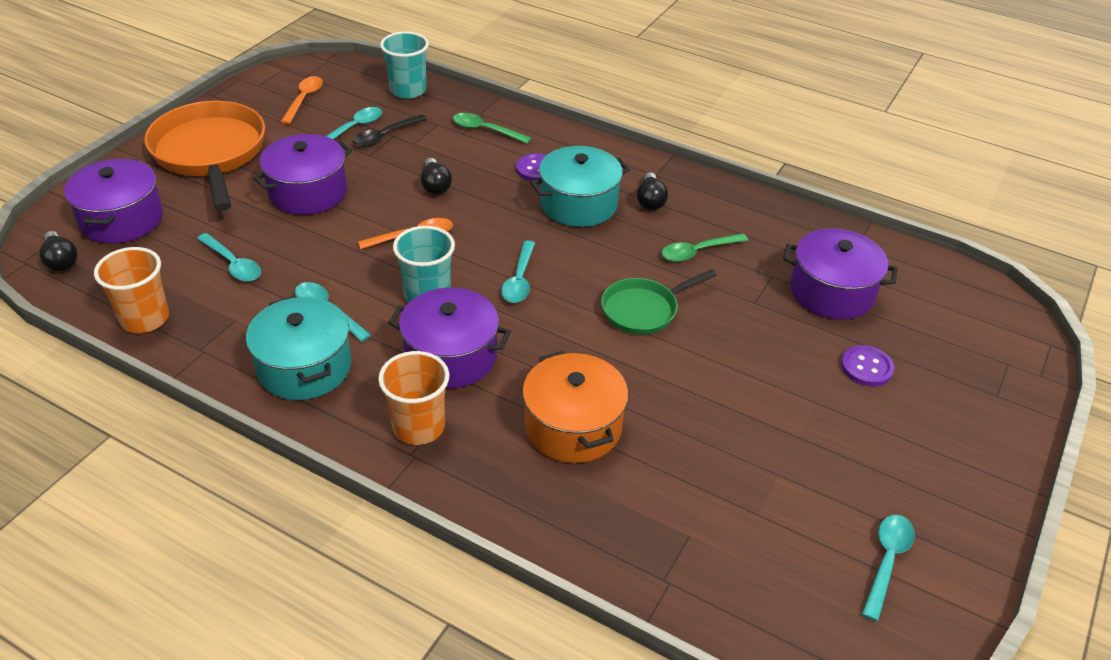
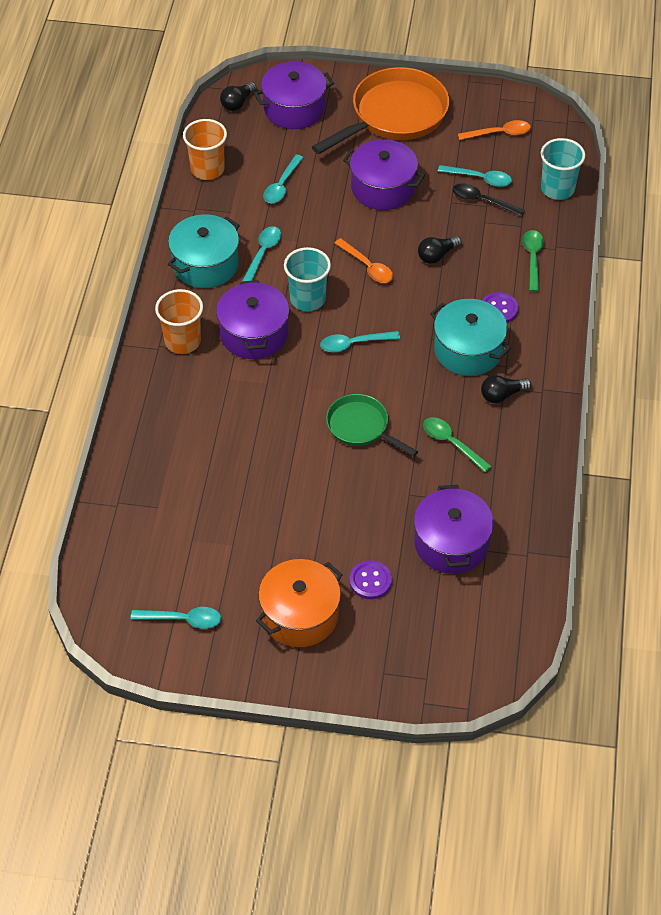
camera: 70 degrees right, 10 degrees up
(573, 426) = (221, 420): orange pot -> orange pot (300, 615)

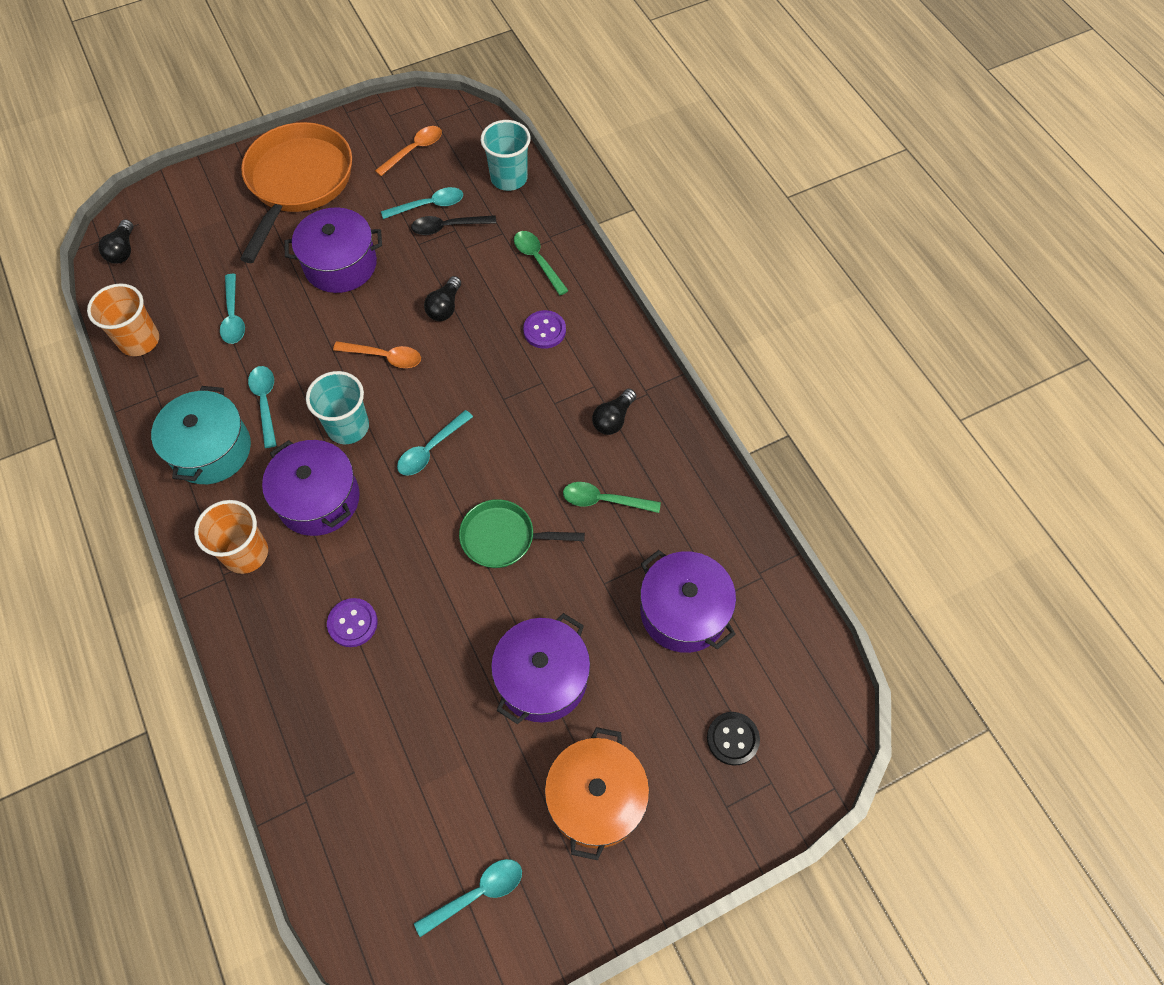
camera: 35 degrees left, 10 degrees up
(294, 109) = (189, 227): purple pot -> purple pot (542, 678)
(370, 581) = (637, 708): purple button -> purple button (352, 623)
(421, 638) = (732, 739): none -> black button
(468, 350) = (547, 390): turquoise pot -> none

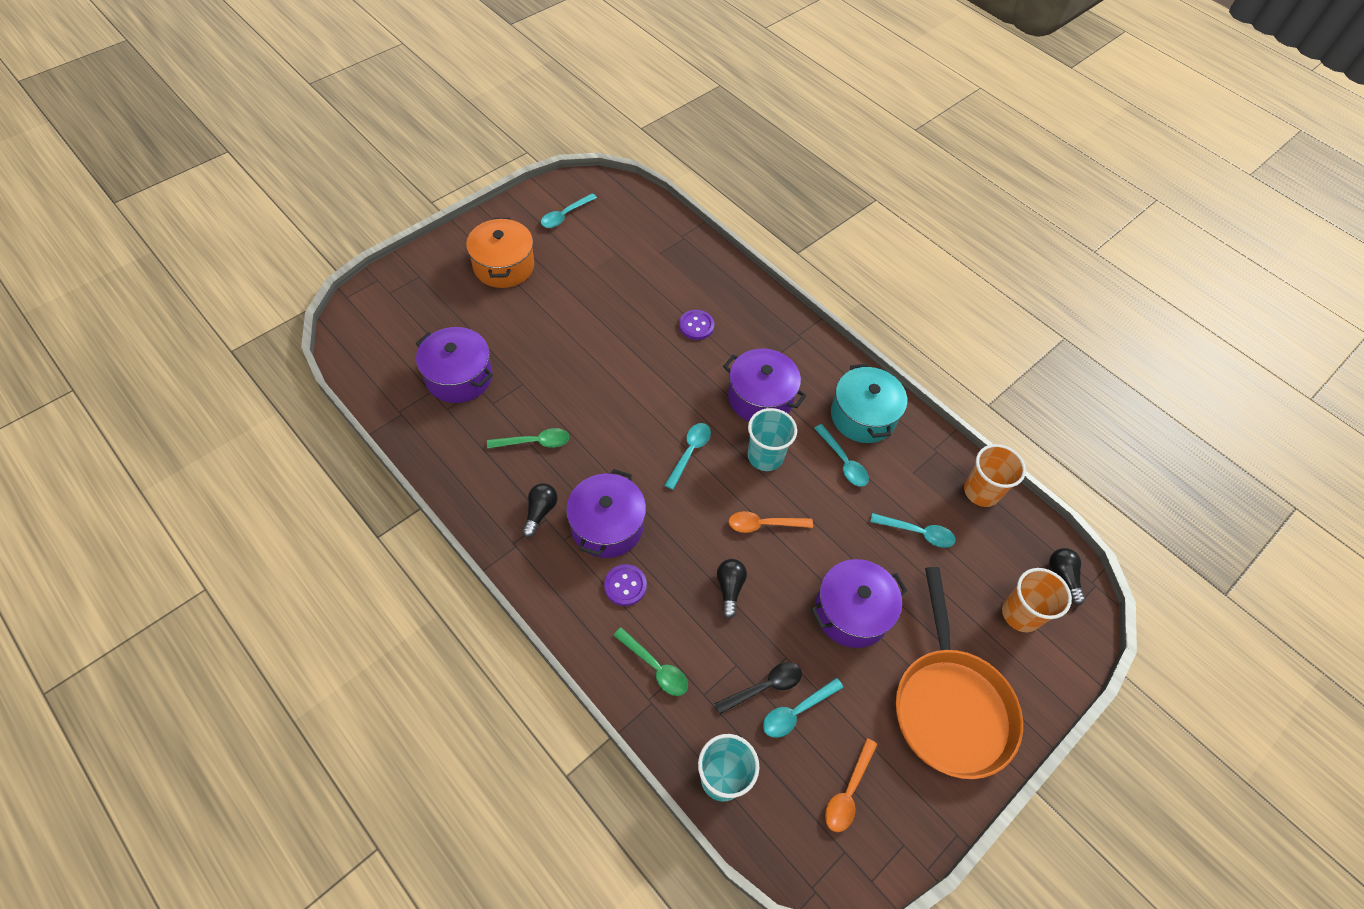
camera: 160 degrees right, 5 degrees down
(233, 316) = (917, 533): turquoise spoon -> turquoise spoon turned 135 degrees clockwise
(246, 553) = (793, 352): orange cup -> orange cup (1020, 614)
(503, 538) = (608, 399): green pan -> none
(542, 678) = (554, 319): purple pot -> purple pot (607, 526)
(732, 739) = (416, 310): black button -> none

